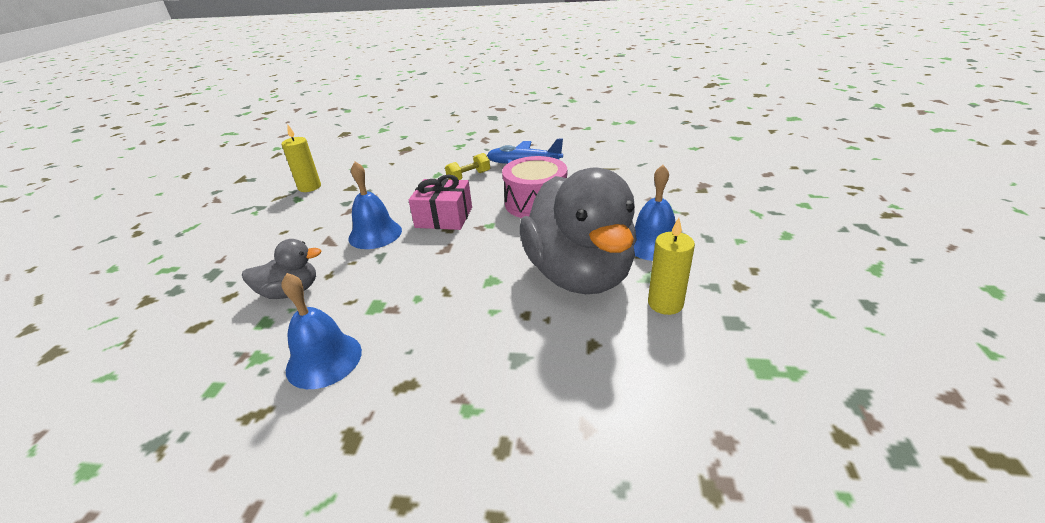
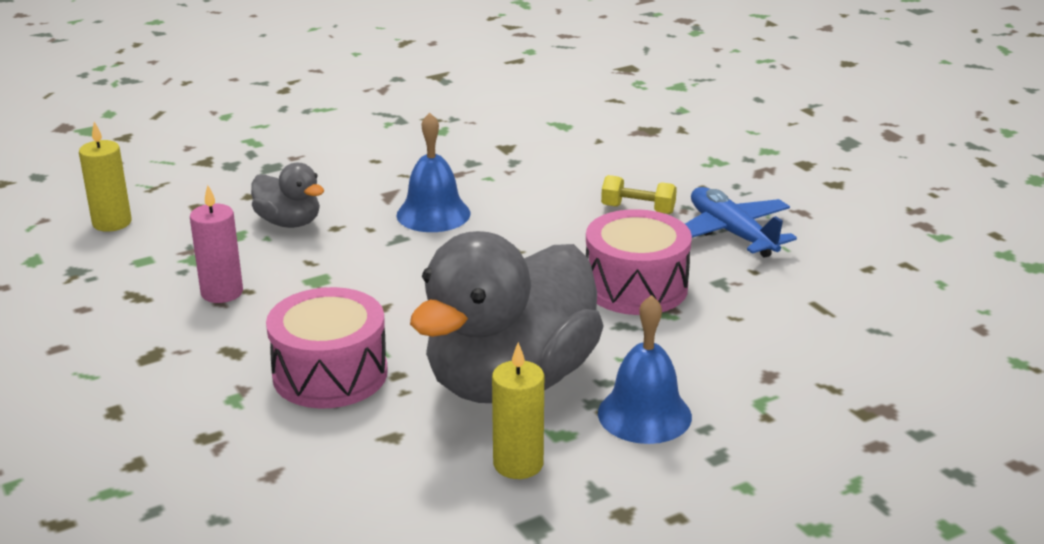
camera: 50 degrees right, 5 degrees down
(309, 187) = (474, 123): yellow candle -> yellow candle (112, 223)
(324, 360) = (222, 292): blue bell -> pink candle
(444, 217) = (519, 239): pink gift -> none
(492, 344) = (330, 374): none -> pink drum

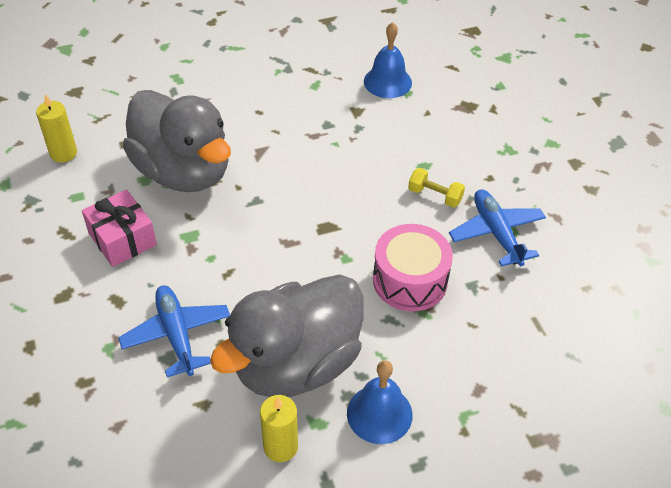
camera: 10 degrees right, 20 degrees up
(222, 292) = (122, 239): pink candle -> pink gift
(289, 222) = (183, 171): grey duck -> grey duck, size x2.18
(330, 374) = (176, 335): pink drum -> blue plane
(433, 214) = (286, 178): blue bell -> blue bell (387, 82)

